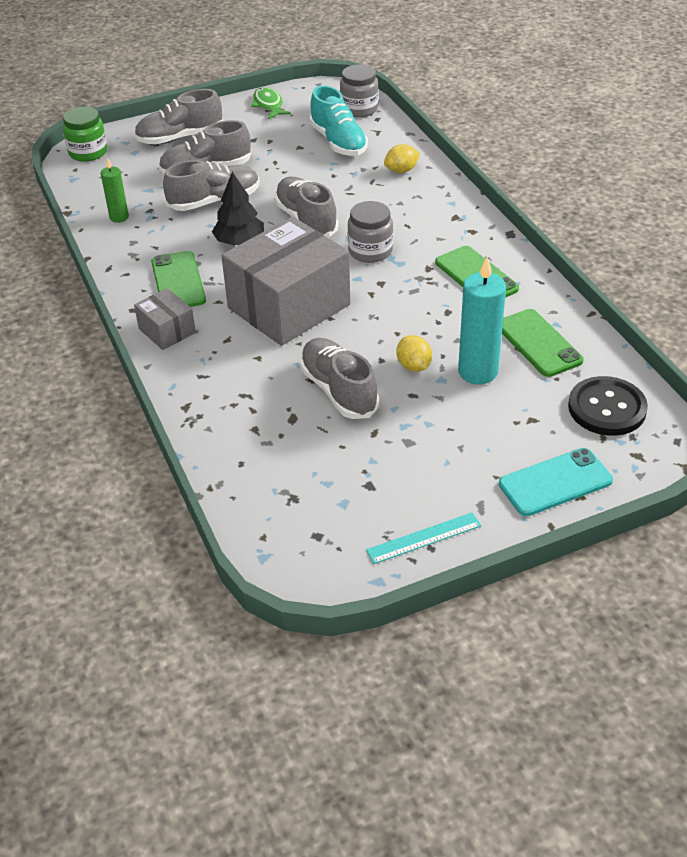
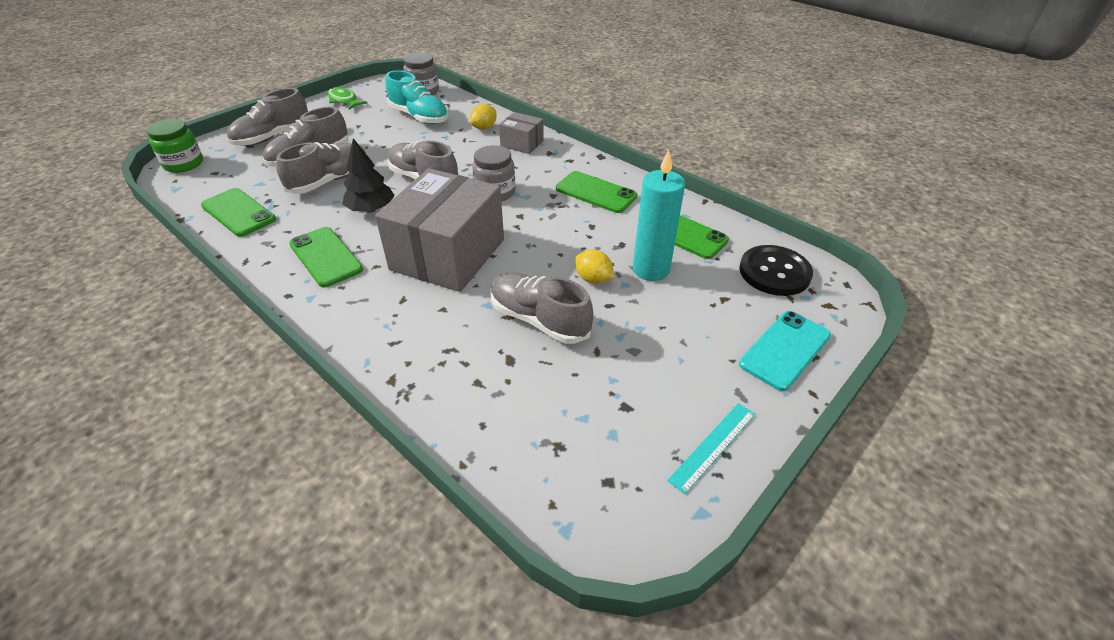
camera: 25 degrees left, 0 degrees up
(119, 217) = (238, 213): green candle -> green phone
(167, 331) = (335, 307): grey box -> grey box (522, 143)

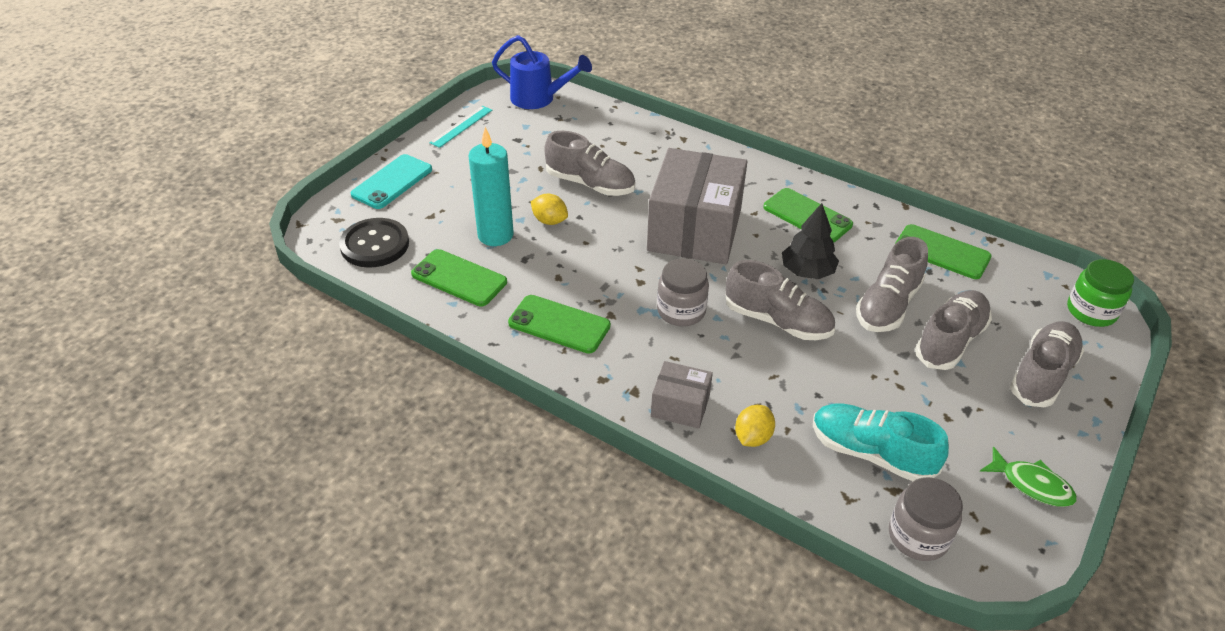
camera: 170 degrees right, 0 degrees up
(586, 502) = (538, 99): none -> blue watering can

